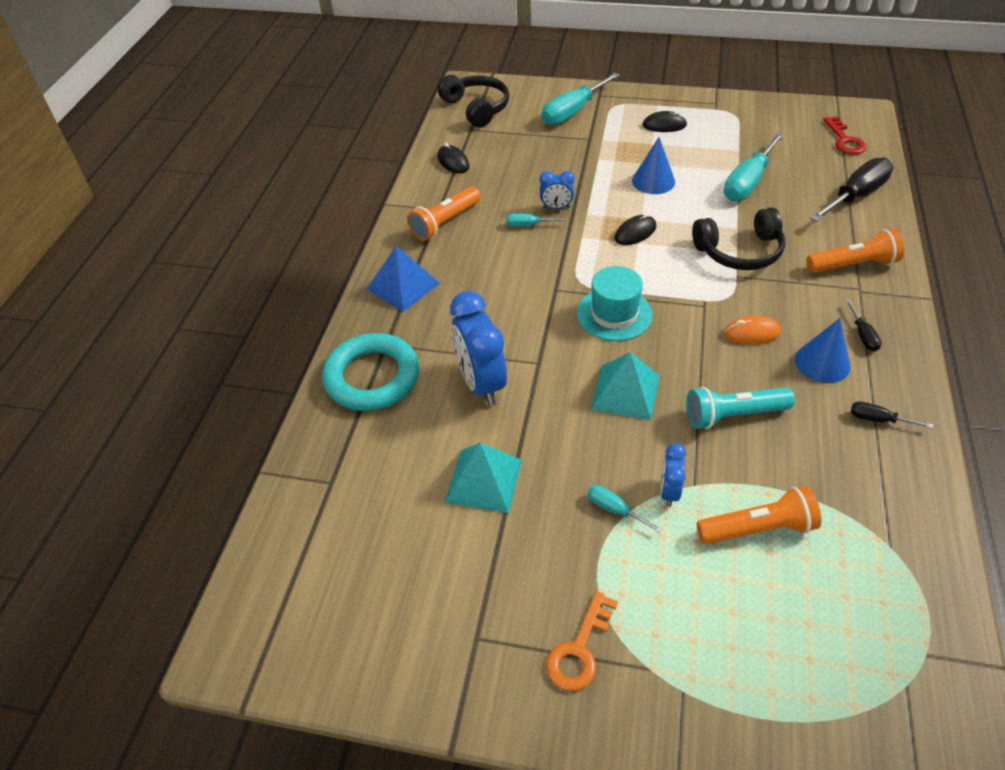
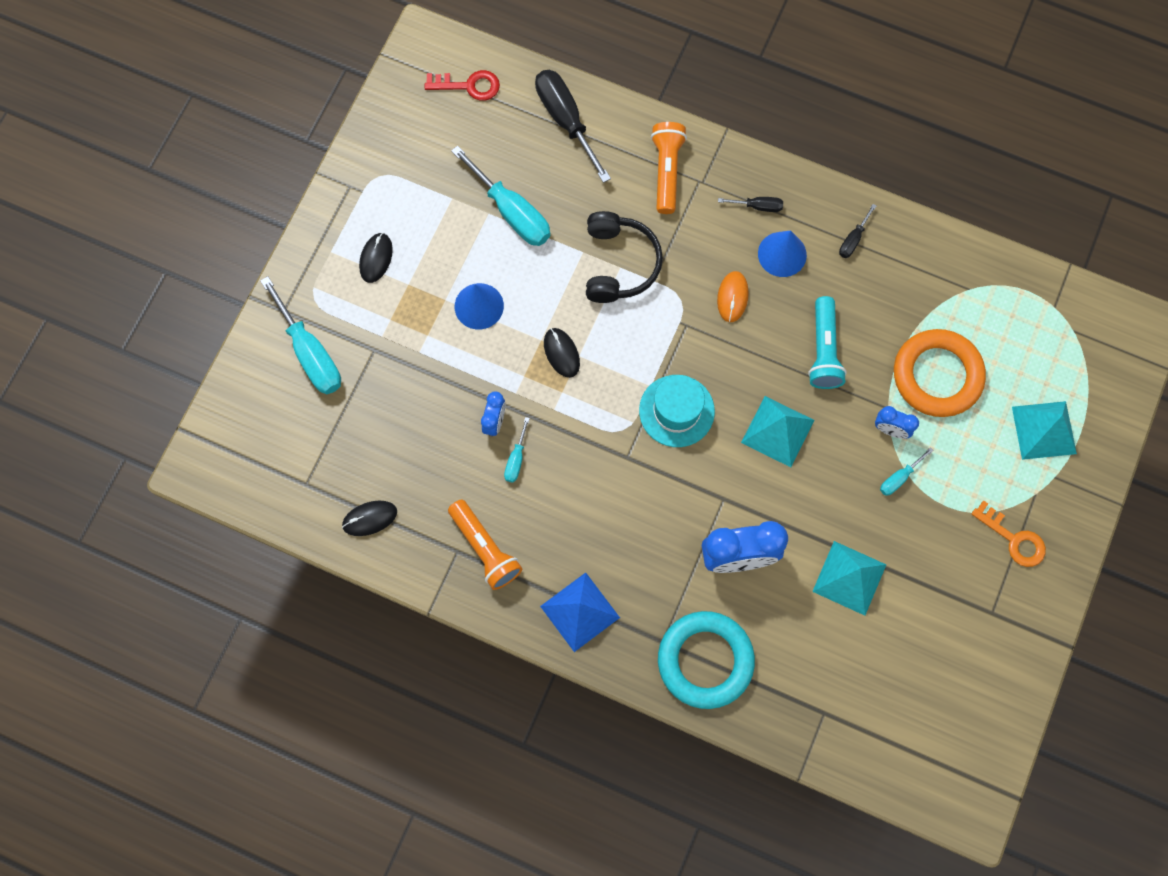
camera: 80 degrees left, 25 degrees up
(476, 108) = (259, 467): black headphones -> none
(742, 666) = (1044, 430): none -> turquoise pyramid
(758, 528) = (937, 375): orange flashlight -> orange ring

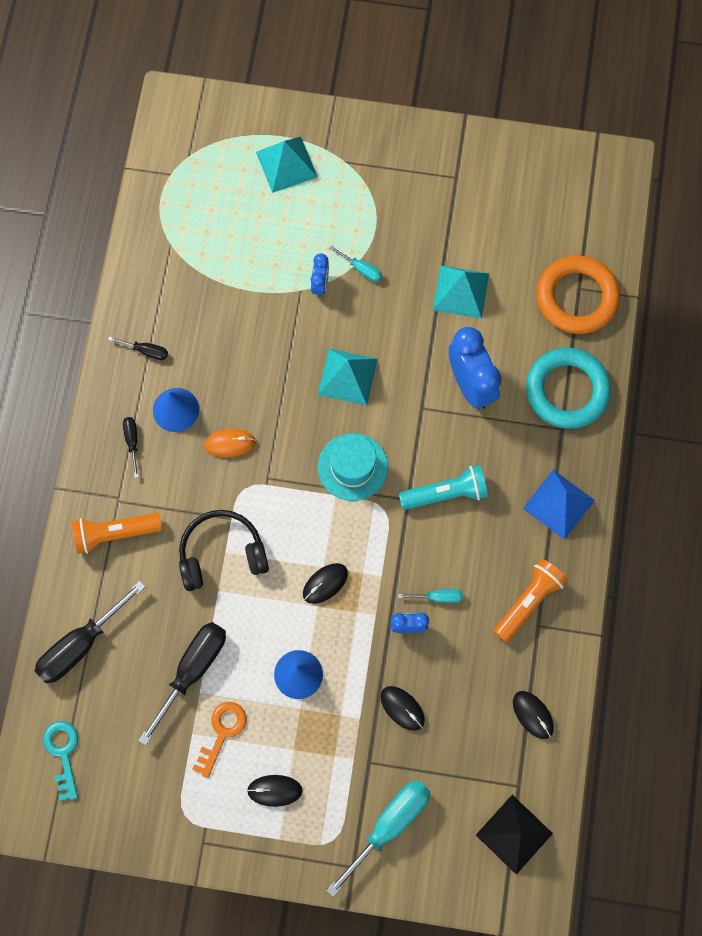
camera: 105 degrees left, 0 degrees up
(262, 466) = (514, 834): none -> black pyramid
(416, 394) = (402, 708): none -> black mouse
(468, 86) = (63, 753): red key -> turquoise key
(511, 212) = (193, 670): turquoise screwdriver -> black screwdriver
(823, 350) = (261, 354): turquoise flashlight -> turquoise flashlight (445, 493)
(937, 375) = (260, 256): orange ring -> orange ring (576, 297)
(1013, 539) = (389, 172): orange key -> orange key (222, 733)

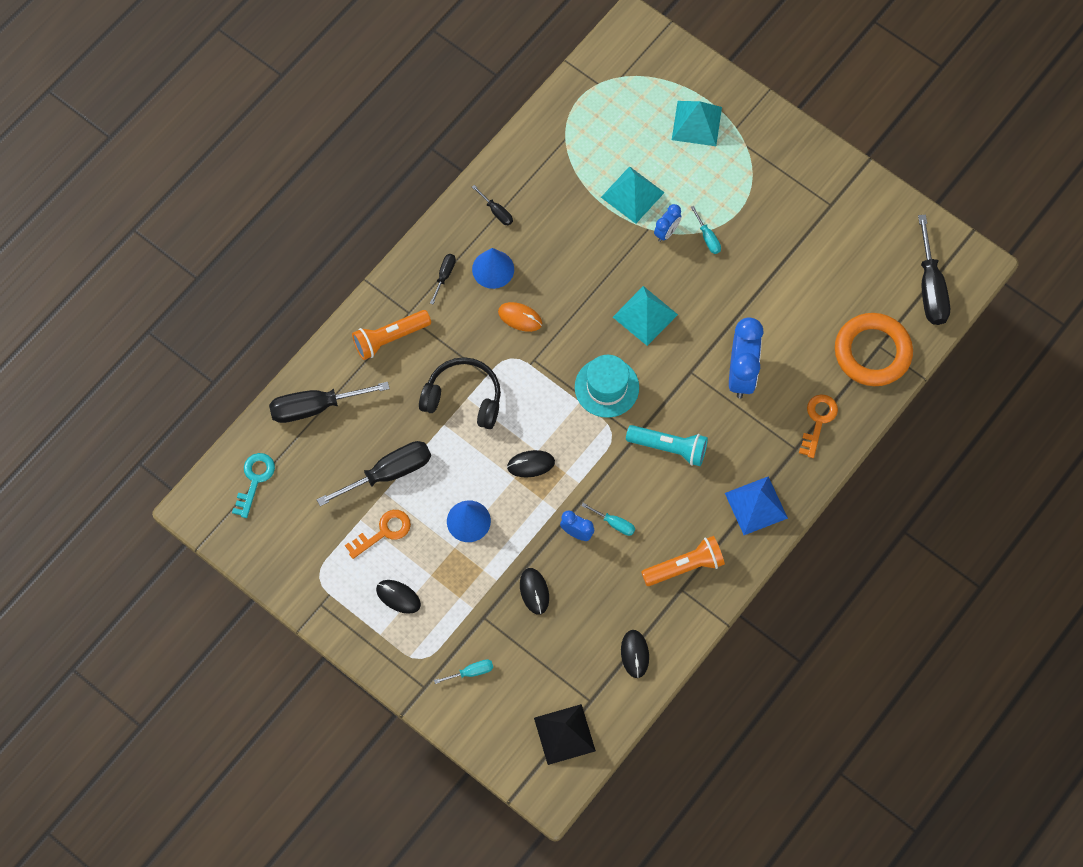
camera: 30 degrees right, 5 degrees down
(115, 533) = (390, 338): orange flashlight -> orange flashlight turned 45 degrees counterclockwise
(389, 825) = (471, 672): turquoise screwdriver -> turquoise screwdriver, size x0.48
(460, 292) = (778, 297): turquoise pyramid -> turquoise pyramid (632, 195)
(567, 390) = (818, 421): turquoise ring -> orange key
(592, 208) = (930, 288): none -> black screwdriver

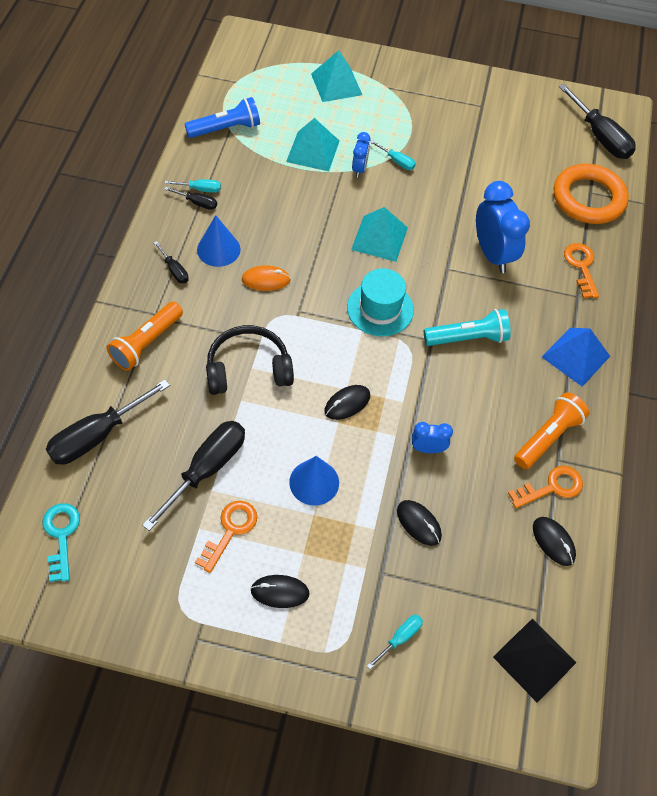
camera: 30 degrees left, 10 degrees down
(444, 275) = (174, 270): black screwdriver -> black screwdriver turned 150 degrees clockwise
(561, 137) = (225, 129): none -> blue flashlight
(614, 523) = (458, 425): turquoise screwdriver -> turquoise screwdriver (200, 189)
(661, 610) = (551, 487): none -> orange key

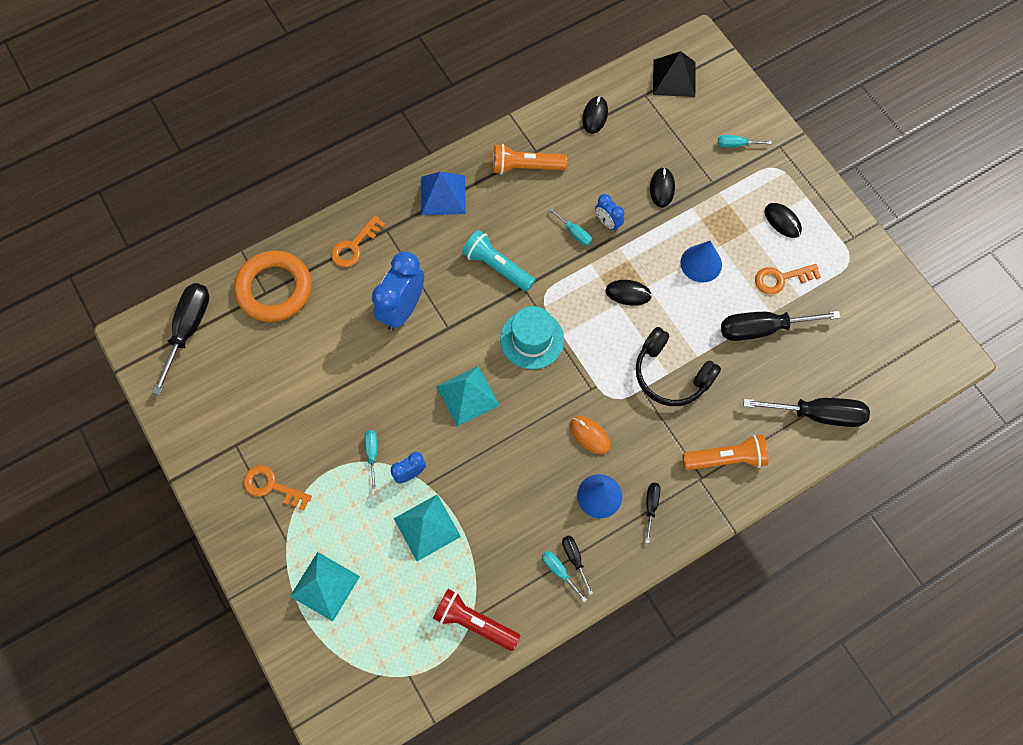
camera: 130 degrees left, 10 degrees up
(61, 536) = (892, 364): turquoise key -> none
(225, 129) = (474, 622): blue flashlight -> red flashlight
(444, 415) = (574, 233): none -> turquoise screwdriver
(551, 487) = (559, 141): orange key -> orange key (272, 486)

